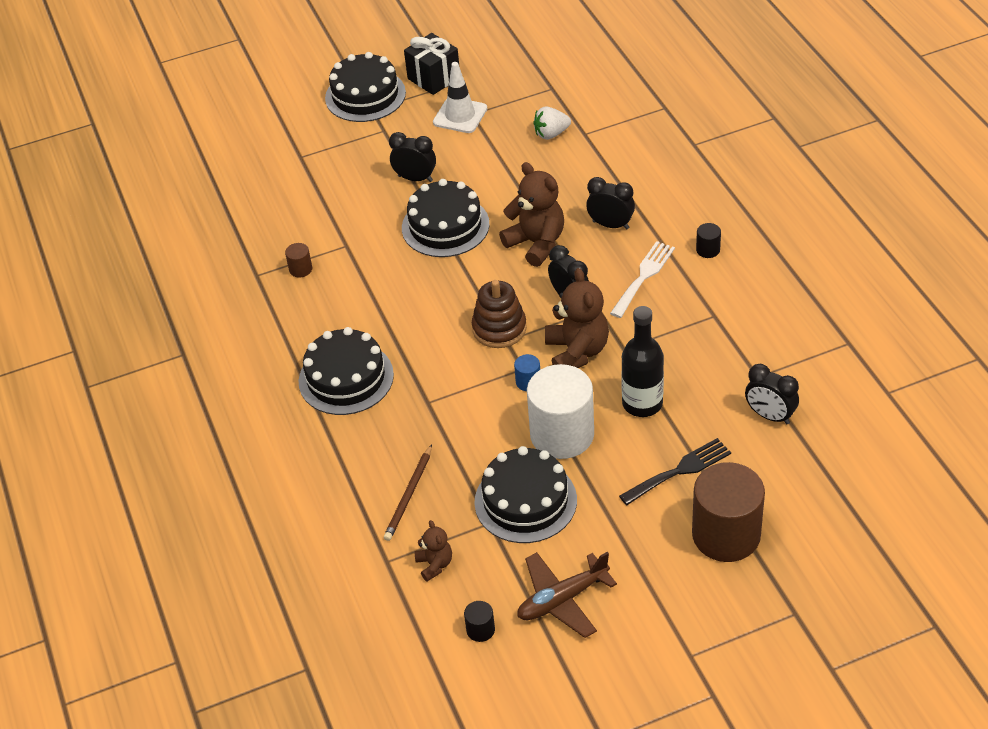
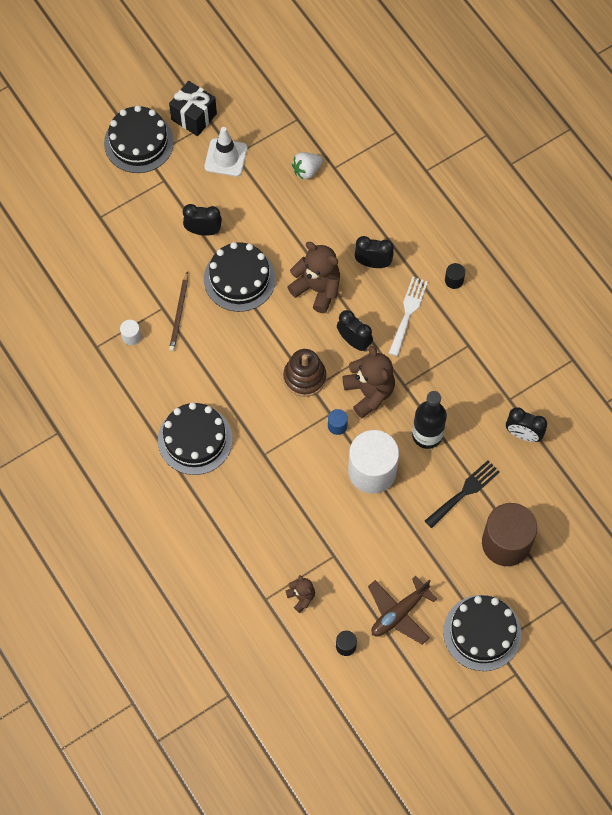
camera: 15 degrees left, 20 degrees up
(300, 269) = (131, 336): brown cylinder -> white cylinder
(409, 495) = (269, 540): brown pencil -> brown pencil (179, 313)
(525, 501) = (356, 533): black cake -> black cake (482, 633)

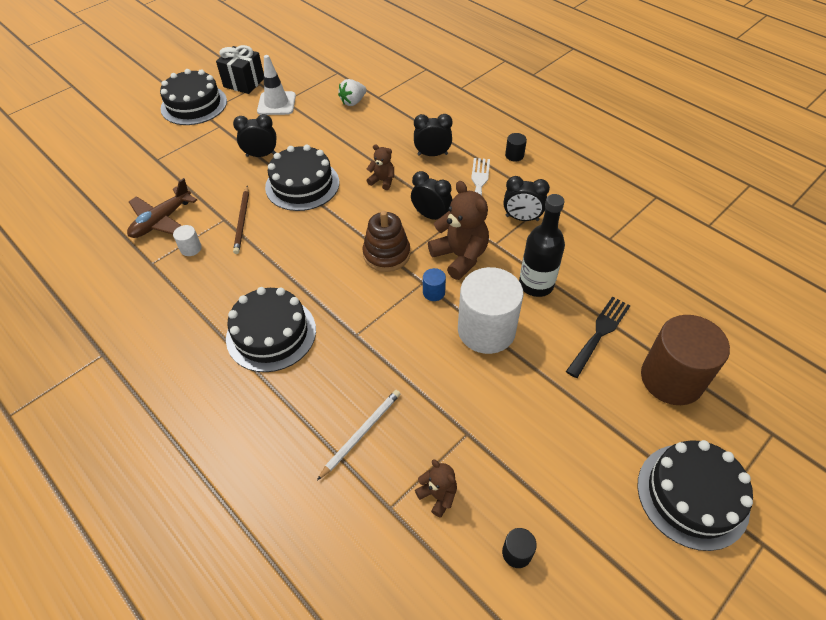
camera: 10 degrees left, 15 degrees down
(255, 540) = (361, 433): none -> white pencil
(317, 289) = (382, 181): brown teddy bear -> brown teddy bear, size x0.53
(399, 613) = (574, 491): brown plane -> brown plane (162, 221)
(523, 434) = (638, 267): black clock -> black clock (522, 218)

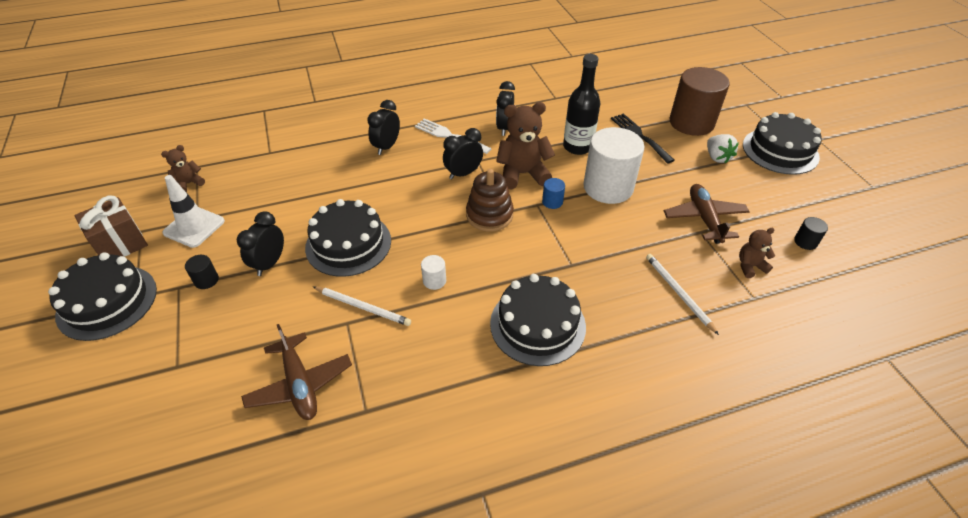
camera: 65 degrees left, 5 degrees down
(191, 248) = (370, 365): white cylinder -> white cylinder (434, 280)
(242, 221) = (363, 307): brown pencil -> white pencil
(244, 83) = (121, 244): black gift -> brown gift
(353, 102) = (258, 170): white strawberry -> white strawberry (717, 157)
(382, 181) = (393, 188): brown teddy bear -> brown teddy bear (189, 183)
(492, 432) = (704, 218): none -> brown plane
(514, 155) = (430, 105): black cylinder -> black cylinder (206, 280)
(522, 218) = (504, 128): black clock -> black clock turned 150 degrees clockwise

